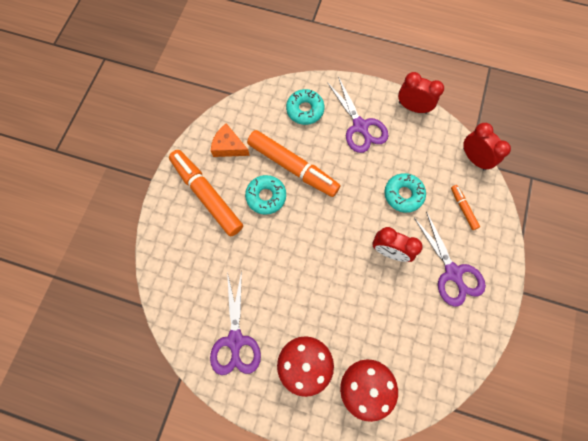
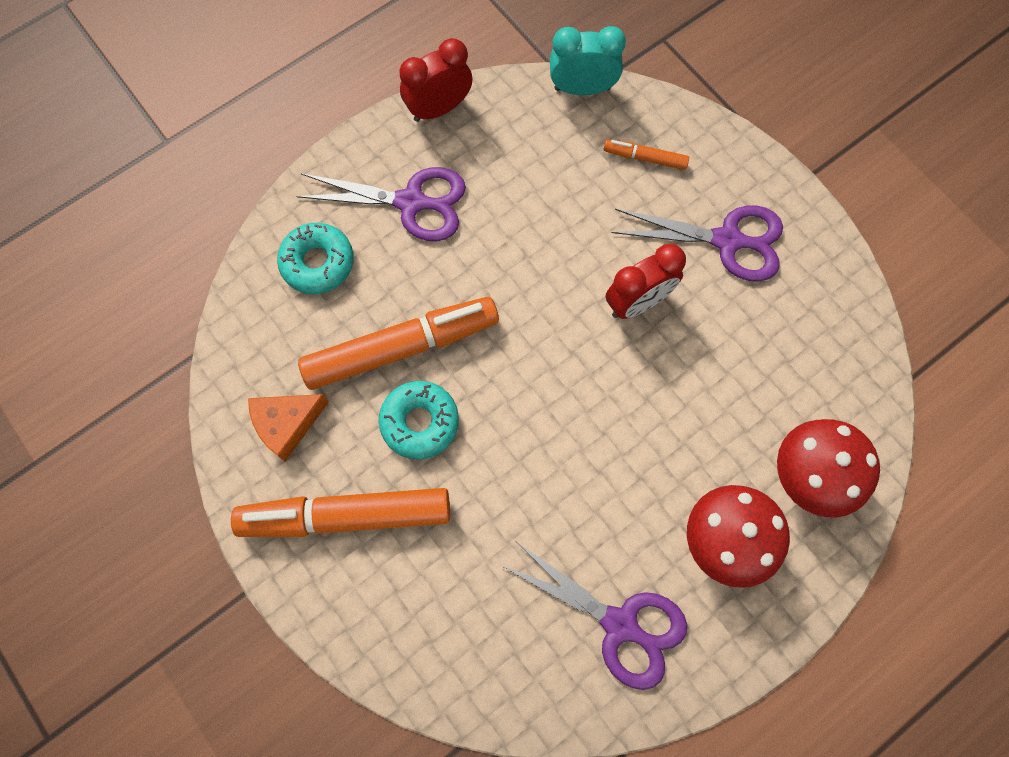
camera: 55 degrees left, 0 degrees up
(403, 195) = (566, 221): turquoise donut -> none
(474, 158) = (582, 88): red clock -> turquoise clock

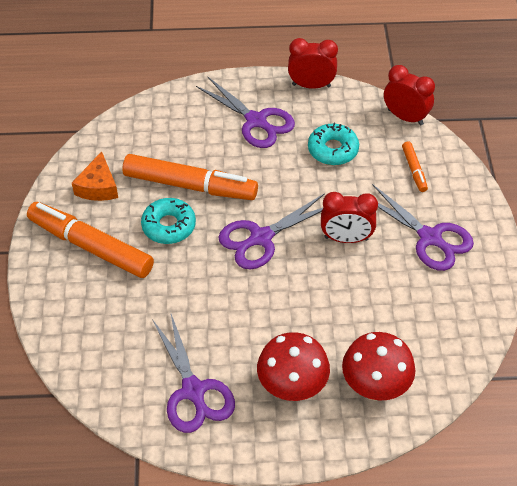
camera: 35 degrees right, 20 degrees down
(287, 424) = (98, 187): orange cheese -> orange cheese turned 90 degrees counterclockwise
(317, 263) = (180, 122): turquoise donut -> turquoise donut (333, 150)
(541, 365) = (261, 238): none -> purple scissors
(582, 88) = (405, 117): turquoise clock -> red clock
(645, 158) = (414, 170): orange marker -> orange marker turned 150 degrees counterclockwise

